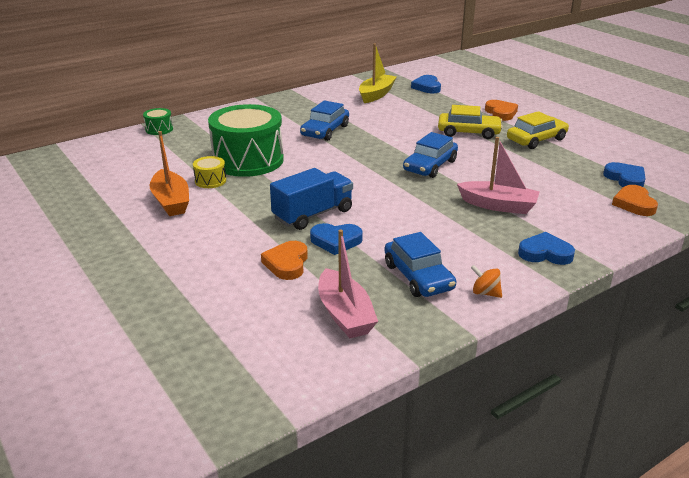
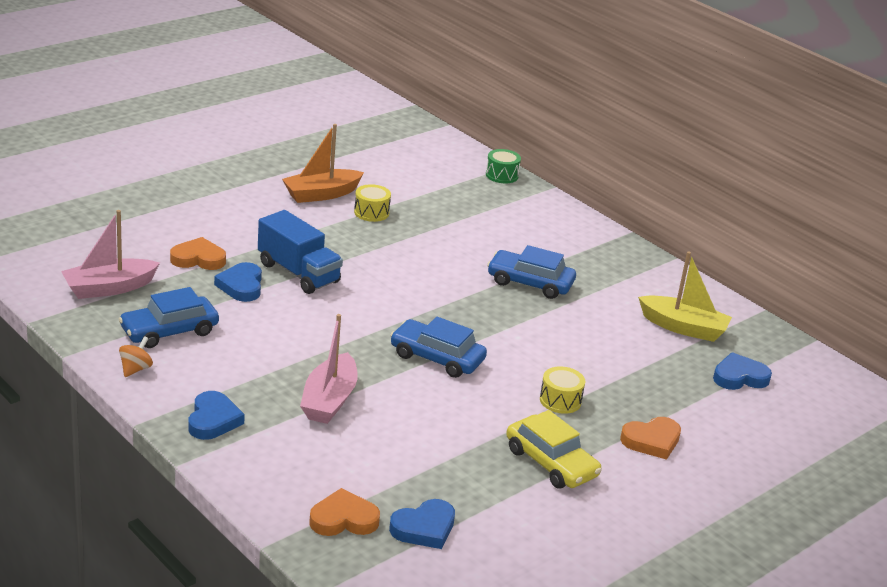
camera: 80 degrees right, 0 degrees up
(248, 160) = (428, 232): green drum -> none
(468, 132) = (560, 400): yellow car -> yellow drum

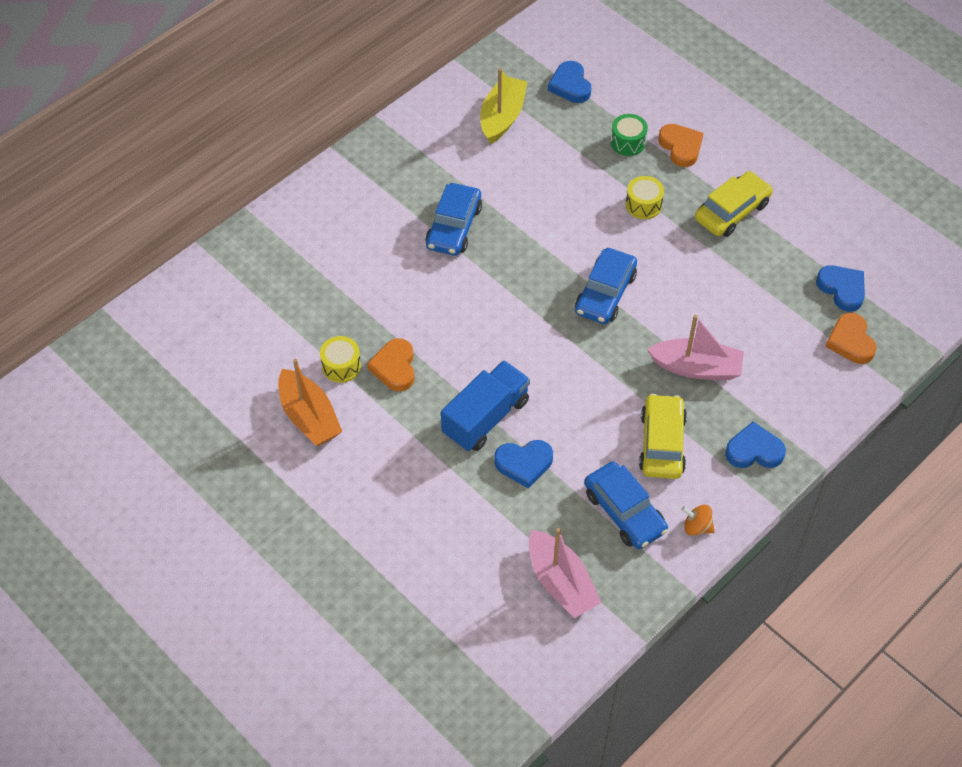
camera: 90 degrees left, 25 degrees up
(198, 259) = (480, 511): orange heart -> orange heart (394, 367)
(240, 364) = (662, 443): none -> yellow car
(502, 175) = (228, 254): green drum -> green drum (628, 142)

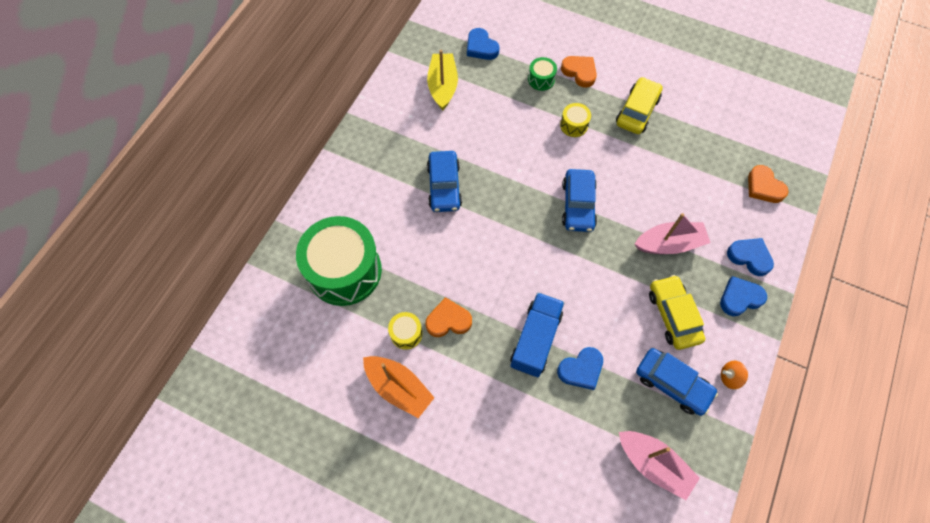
camera: 20 degrees left, 10 degrees up
(300, 282) = (344, 270): none -> green drum
(394, 367) = (448, 320): orange heart -> orange heart turned 105 degrees clockwise
(842, 289) = (739, 148): blue heart -> blue heart (749, 257)

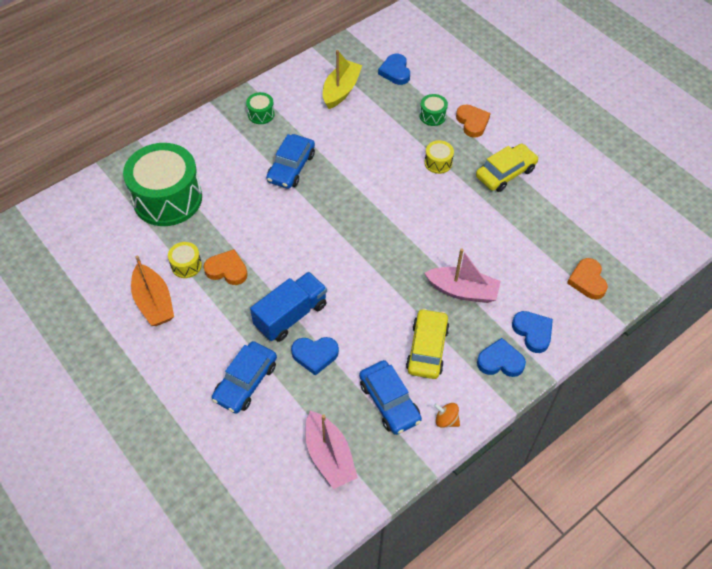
camera: 25 degrees right, 10 degrees down
(382, 142) = (261, 114): none -> green drum
(578, 205) = (399, 227): blue car -> blue car (245, 382)

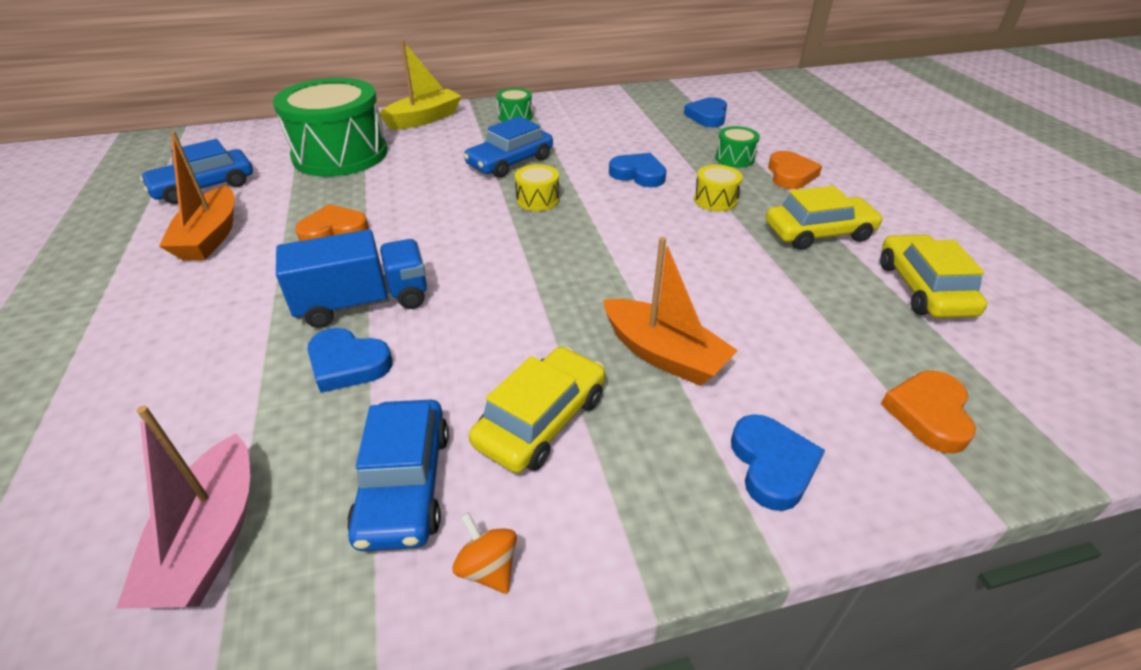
camera: 25 degrees right, 15 degrees down
(186, 265) = (291, 213): yellow drum -> yellow drum (537, 200)
(227, 270) = (334, 231): orange heart -> orange heart turned 60 degrees counterclockwise
(245, 382) = (212, 363): blue car -> blue car (204, 187)
(341, 90) = (627, 117): yellow boat -> yellow boat (424, 119)
(462, 291) = (663, 354): pink boat -> orange boat
(500, 361) = (674, 494): blue heart -> blue heart (638, 174)
(569, 199) = (923, 288): none -> yellow car

